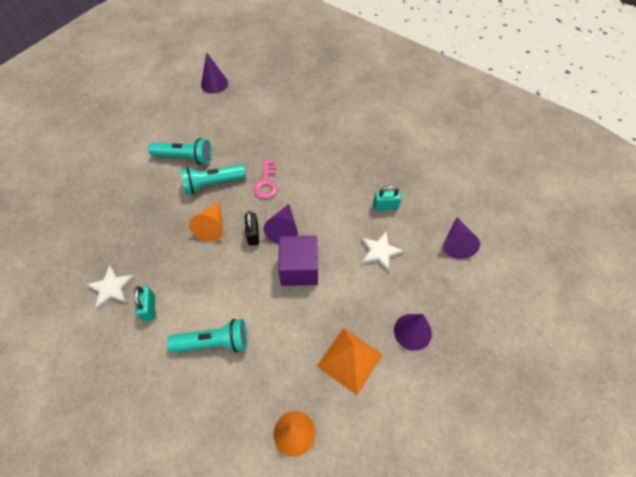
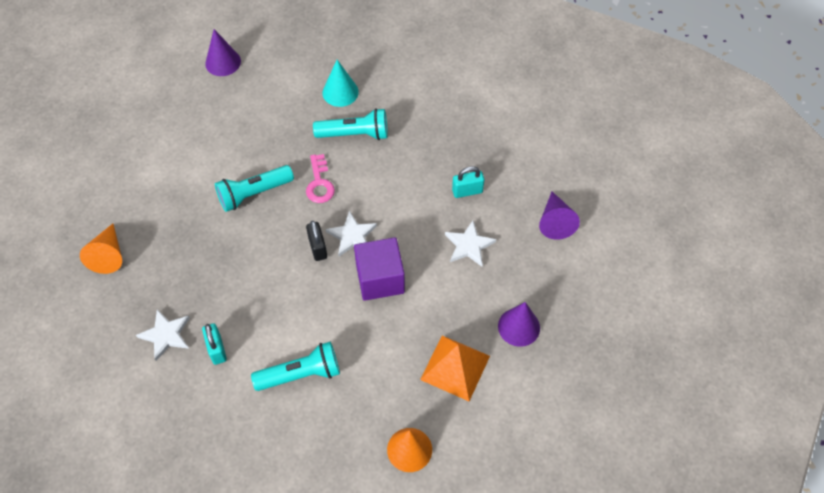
camera: 10 degrees left, 0 degrees up
(185, 157) = (211, 166): turquoise flashlight -> turquoise flashlight (355, 134)
(212, 226) = (266, 246): orange cone -> orange cone (108, 255)
(283, 229) = (352, 236): purple cone -> white star
(298, 116) = (340, 92): none -> turquoise cone

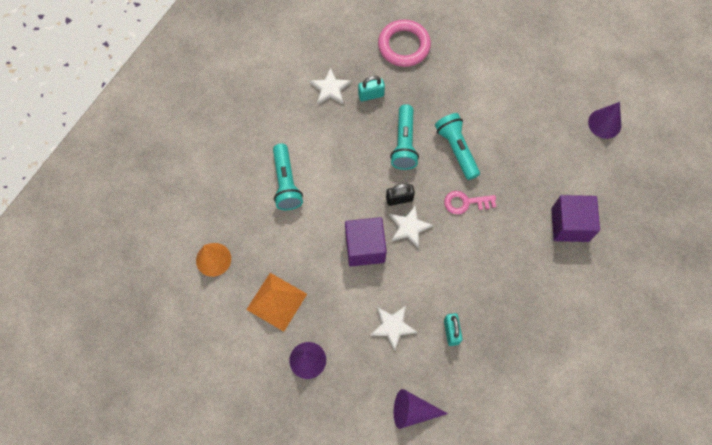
camera: 95 degrees right, 10 degrees up
(108, 255) = (404, 46): orange cone -> pink ring
(217, 349) = (314, 124): turquoise padlock -> turquoise padlock (371, 95)
(340, 92) = (570, 225): turquoise cone -> purple cube
(355, 134) = (519, 235): turquoise flashlight -> turquoise flashlight (404, 144)

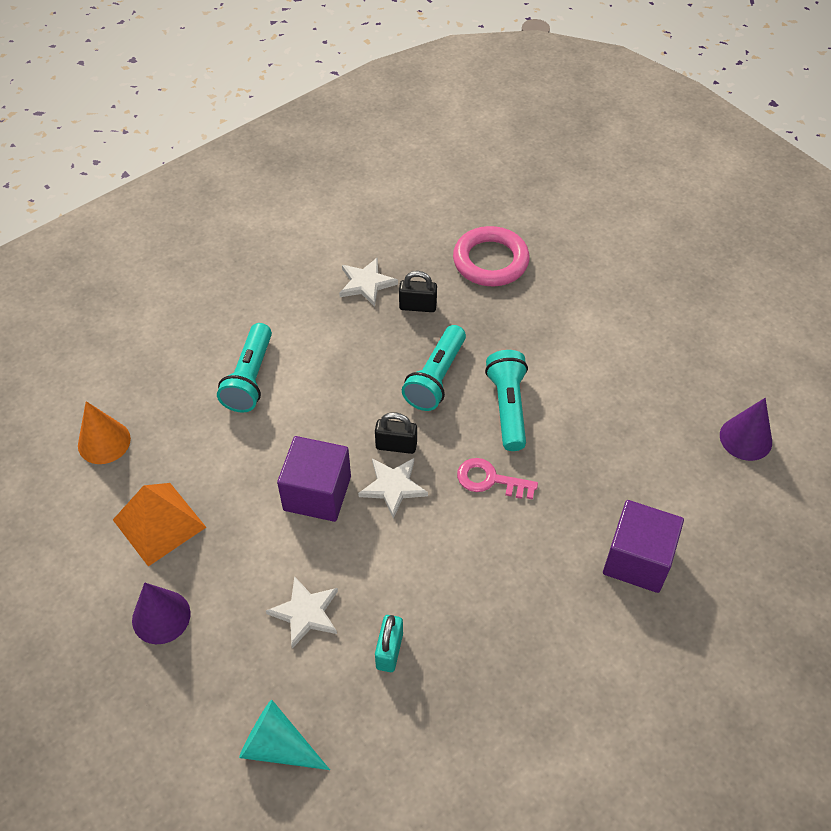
camera: 20 degrees right, 15 degrees down
(371, 95) = (417, 306): turquoise padlock -> black padlock
(413, 411) = (278, 746): purple cone -> turquoise cone

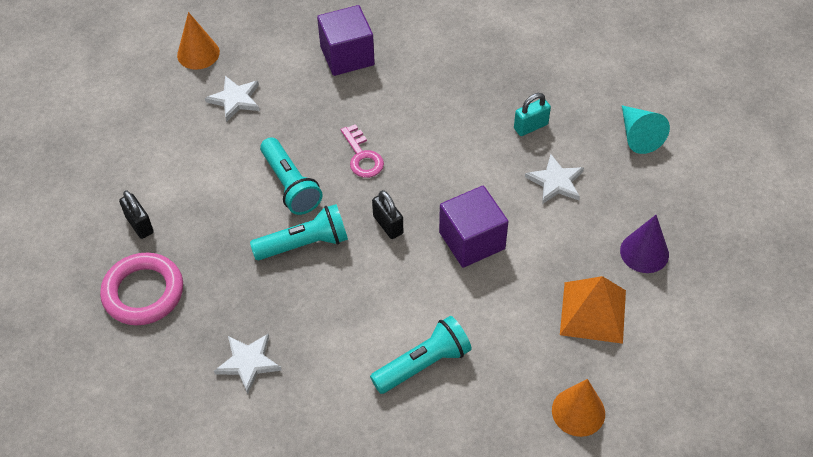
camera: 130 degrees left, 0 degrees up
(393, 487) = (422, 203): white star -> white star (235, 99)
(417, 306) = (241, 307): black padlock -> black padlock (139, 225)
(508, 407) = (290, 185): turquoise flashlight -> turquoise flashlight turned 75 degrees counterclockwise
(745, 438) = (198, 53): purple cone -> orange cone

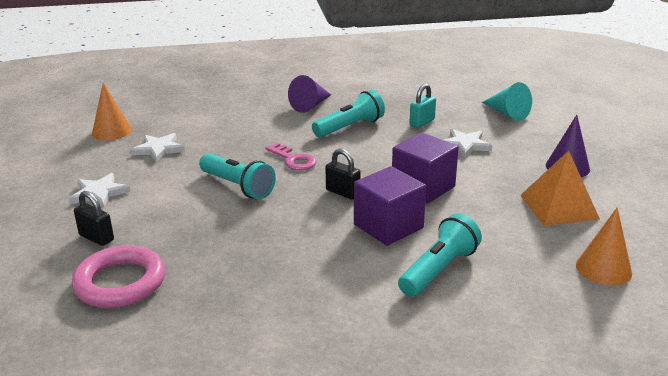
camera: 20 degrees left, 25 degrees down
(248, 362) = (261, 308): white star -> white star (99, 193)
(304, 244) = (272, 218): turquoise flashlight -> turquoise flashlight (350, 127)
(347, 56) = (246, 113): purple cube -> purple cube (388, 226)
(423, 59) = (310, 105): none -> purple cone

